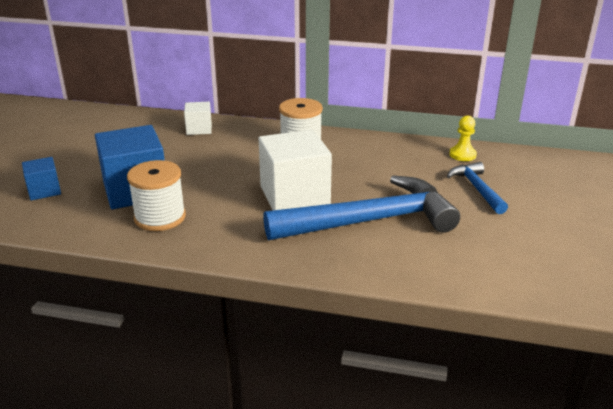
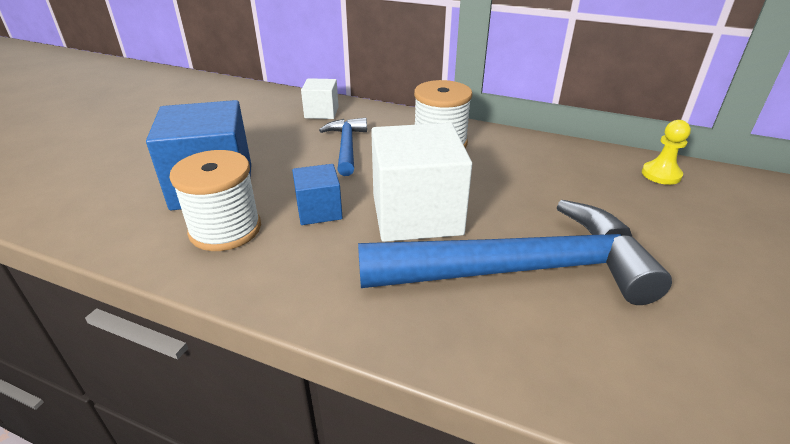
camera: 10 degrees right, 5 degrees up
(44, 191) = (105, 175): blue cube -> blue cube (319, 211)
(477, 189) = (687, 230): blue hammer -> blue hammer (346, 147)

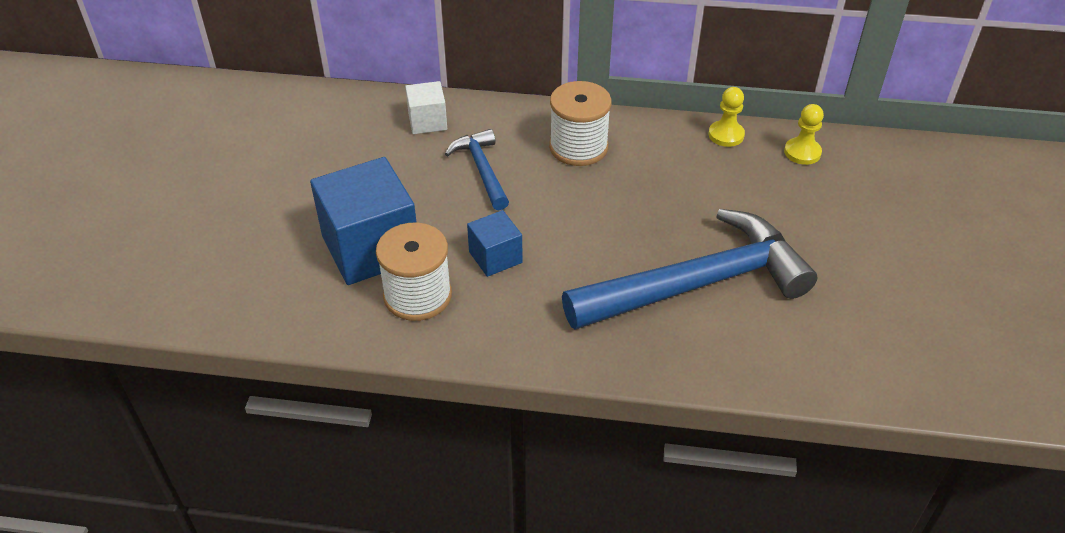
camera: 15 degrees left, 10 degrees up
(416, 214) = (589, 244): white cube -> none
(583, 152) = (726, 135): none -> yellow pawn

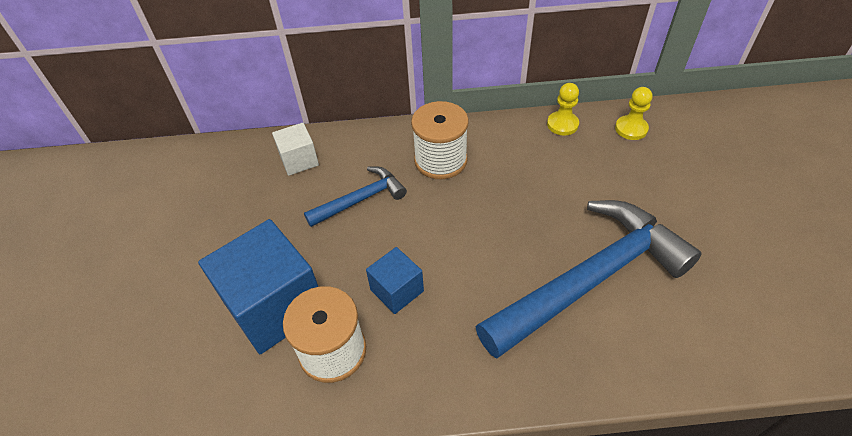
camera: 10 degrees left, 5 degrees up
(482, 170) = (360, 199): blue hammer -> blue hammer turned 90 degrees clockwise

